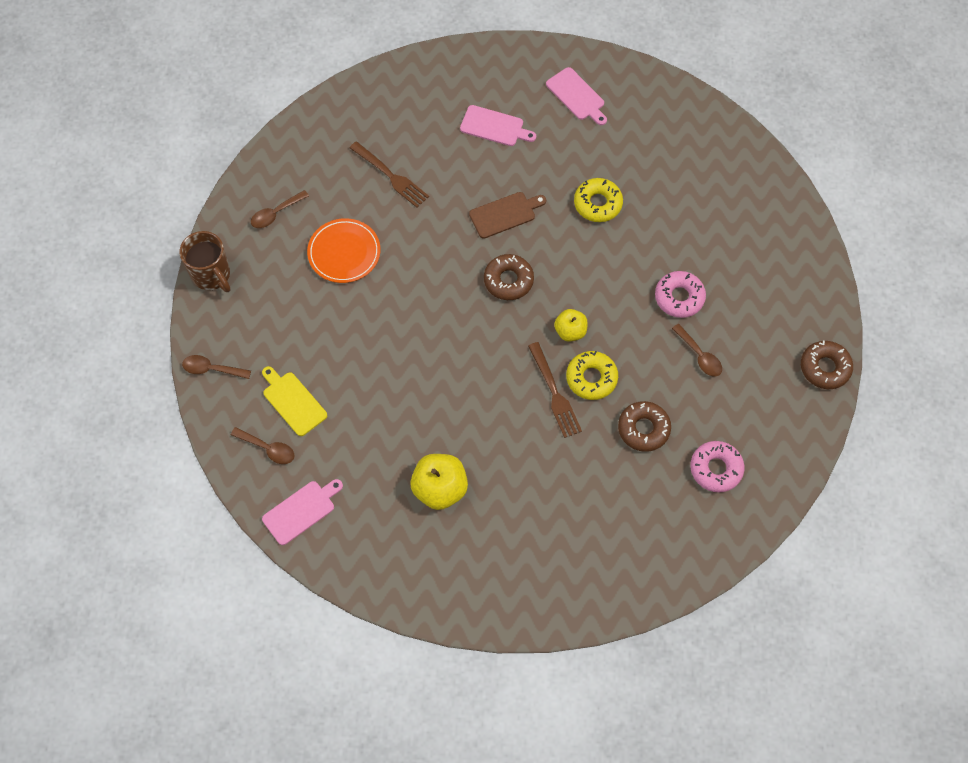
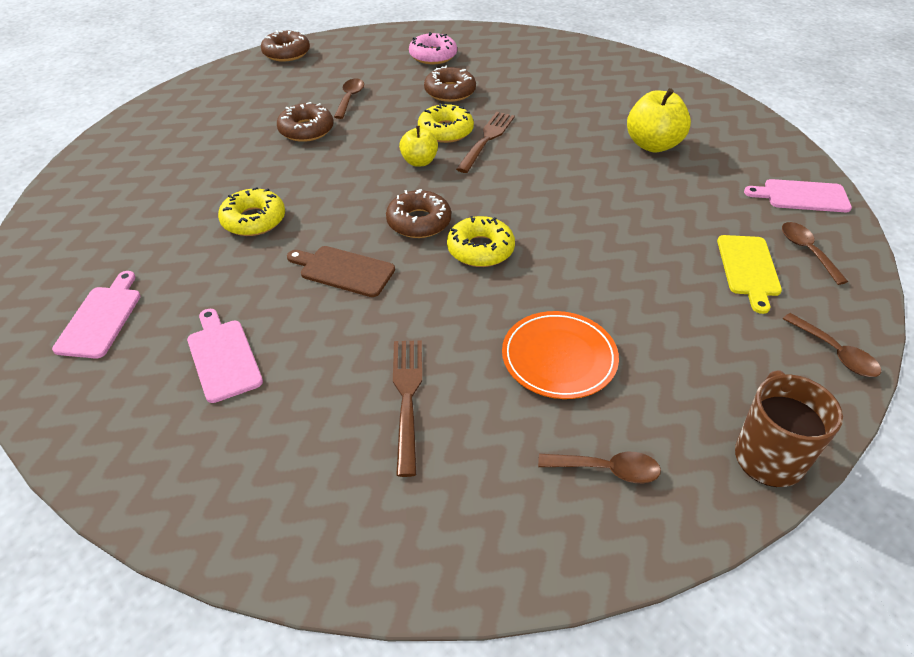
camera: 135 degrees left, 20 degrees down
(452, 289) = (480, 249): none -> yellow donut
(679, 297) = (306, 130): pink donut -> brown donut

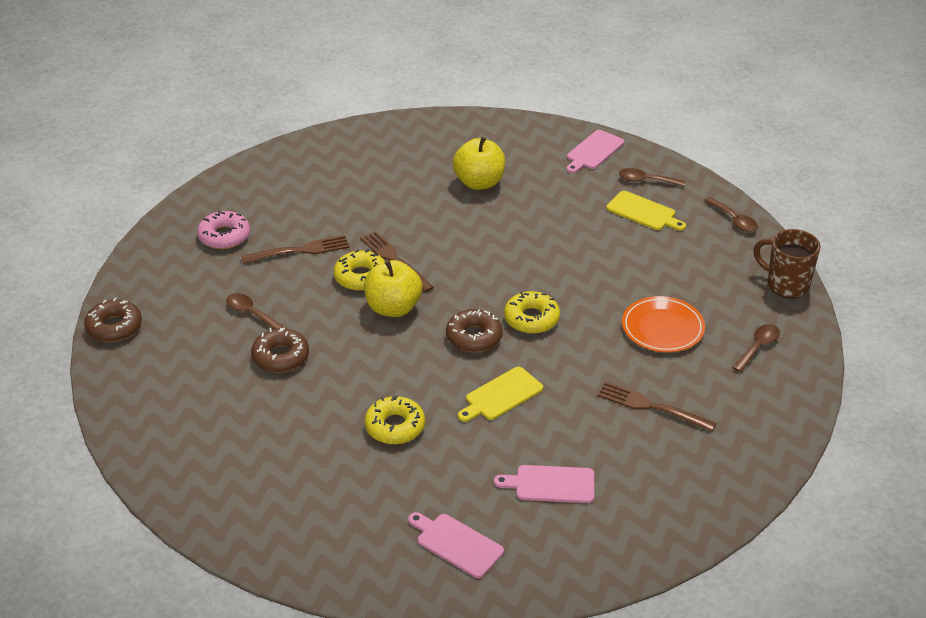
camera: 60 degrees left, 5 degrees down
(343, 271) = (501, 395): brown cutting board -> yellow cutting board
(419, 162) = (393, 308): yellow apple -> yellow apple, size x1.62
(450, 91) = (300, 250): brown donut -> brown fork
(835, 353) = (734, 220): brown spoon -> brown spoon turned 60 degrees clockwise

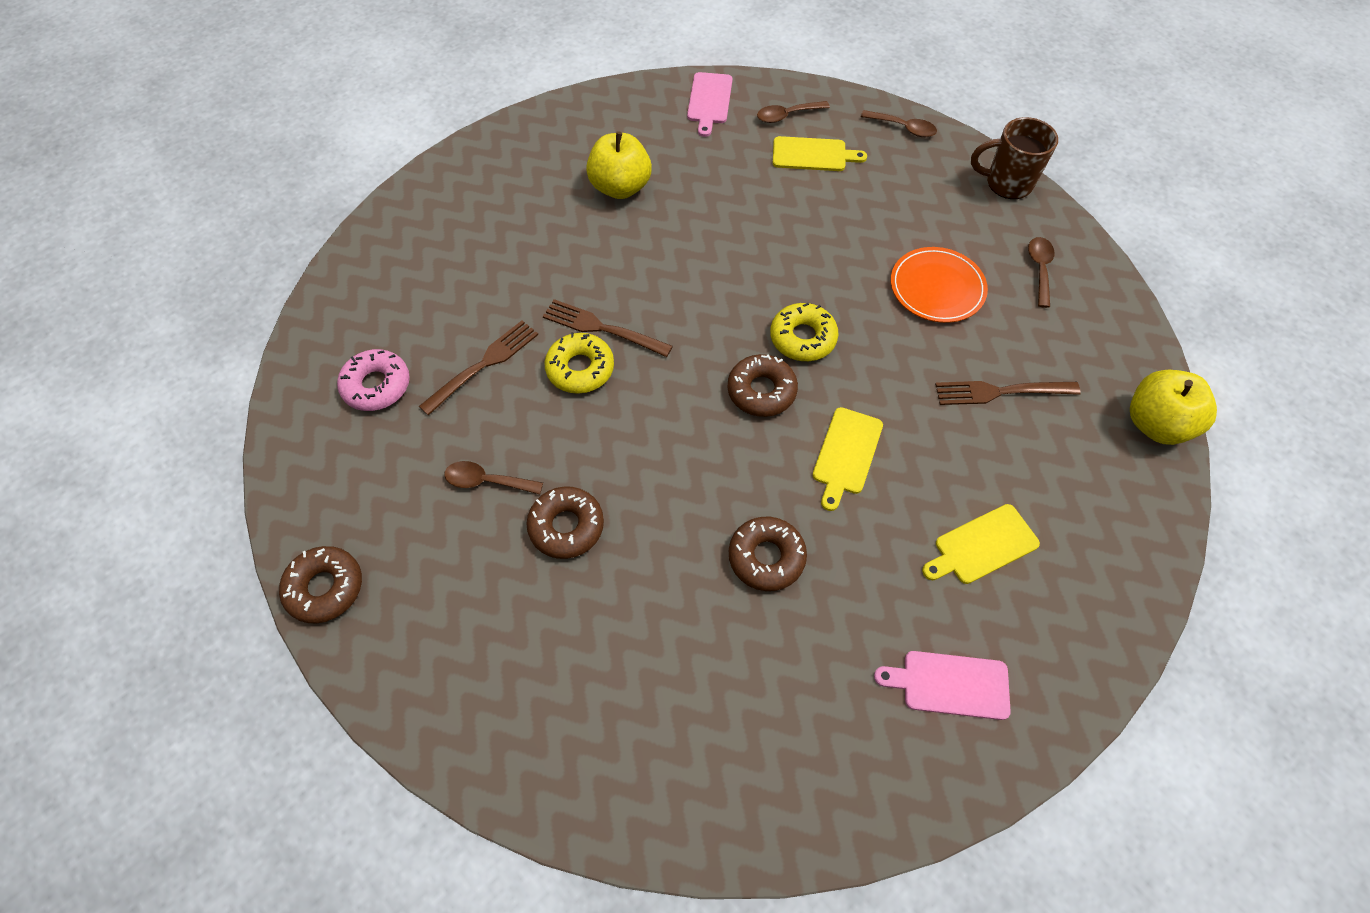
camera: 30 degrees left, 20 degrees up
(393, 308) = (647, 394): yellow apple -> yellow apple (1156, 424)
(395, 426) = (766, 557): yellow donut -> brown donut
(551, 484) = (982, 546): pink cutting board -> yellow cutting board

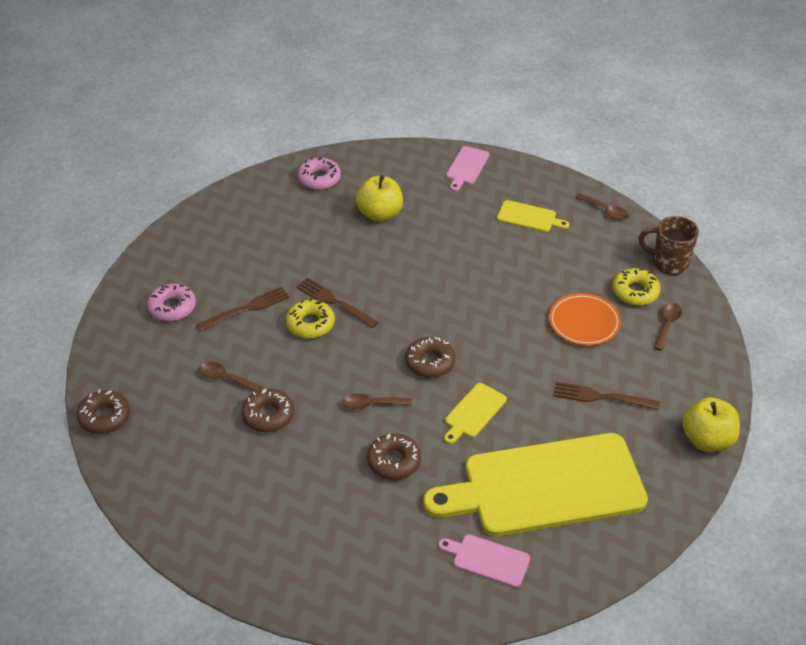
camera: 15 degrees right, 15 degrees down
(523, 152) = (319, 179): none -> pink donut
(787, 115) = (521, 187): brown spoon -> brown spoon (372, 404)
(803, 338) = (472, 335): yellow donut -> yellow donut (635, 292)
(982, 546) = (545, 487): yellow cutting board -> yellow cutting board, size x2.50

